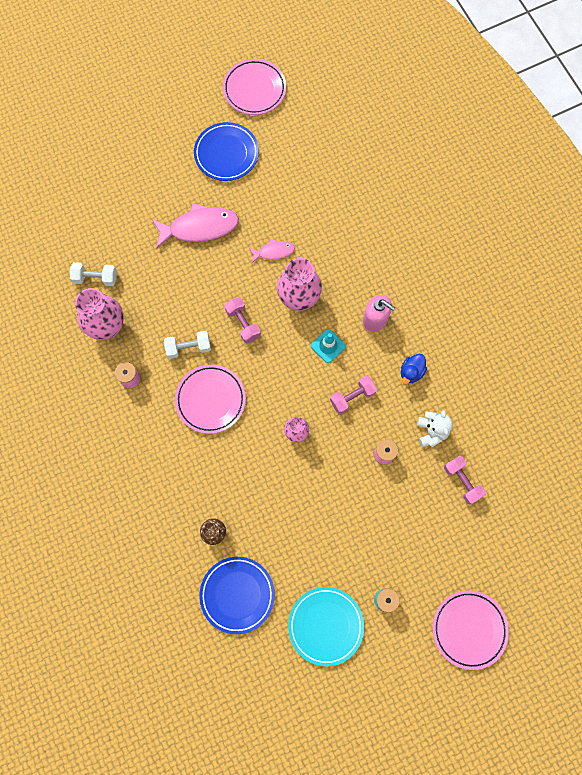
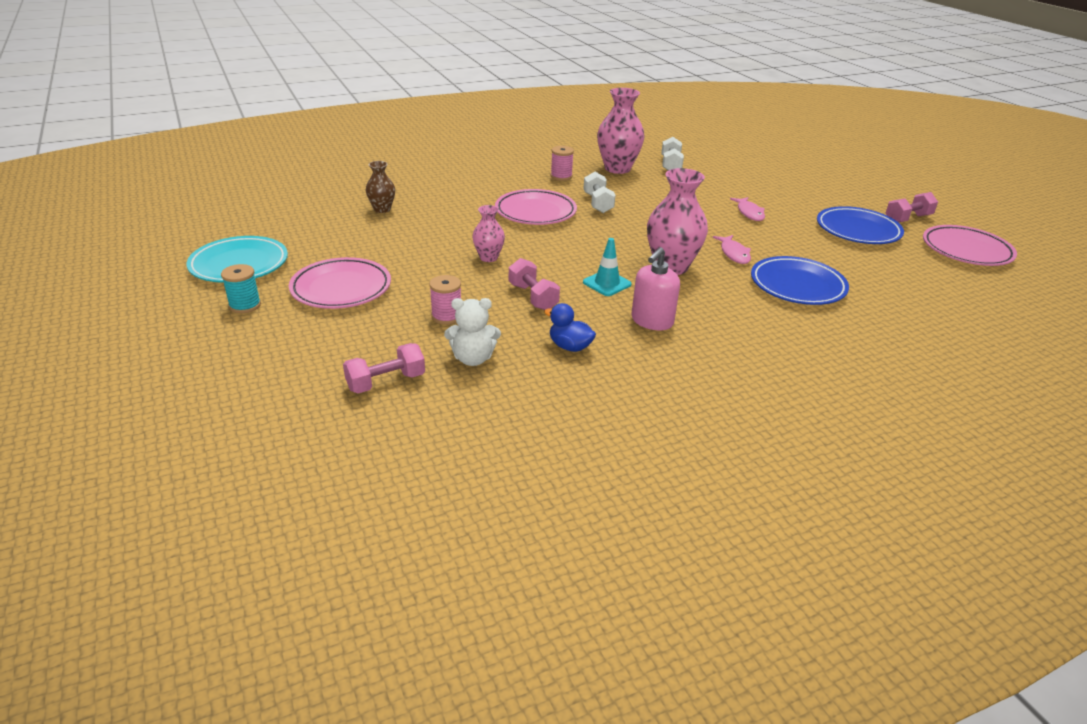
camera: 90 degrees right, 40 degrees down
(199, 227) = (749, 213): pink fish -> pink fish, size x0.53
(237, 594) = (307, 218): blue plate -> blue plate (797, 286)
(243, 323) = (631, 232): pink dumbbell -> pink dumbbell (907, 219)
(469, 629) = (157, 371): pink plate -> pink plate (341, 288)

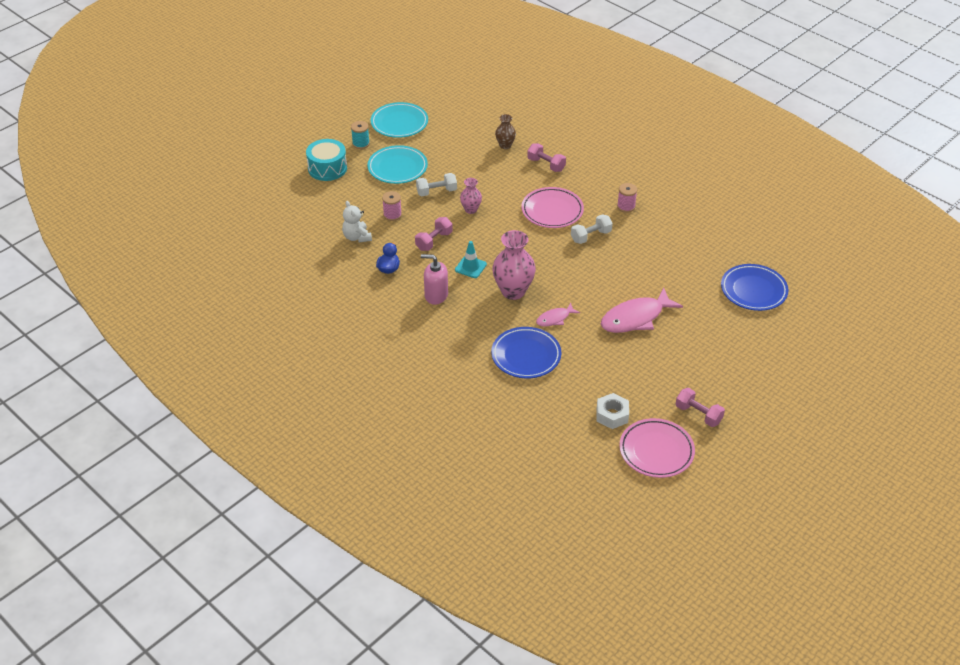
camera: 70 degrees right, 10 degrees up
(268, 349) = (327, 168): none -> turquoise drum
(341, 288) = (397, 168): pink plate -> turquoise plate
(386, 382) = (321, 215): pink dumbbell -> pink dumbbell (546, 164)
(617, 168) = (668, 231): pink vase -> none
(670, 165) = (702, 259): white dumbbell -> white dumbbell (436, 192)
(749, 213) = (635, 318): pink fish -> pink fish, size x1.89
(857, 230) = (648, 383): blue plate -> blue plate (753, 290)
(908, 260) = (612, 415): none -> white nut

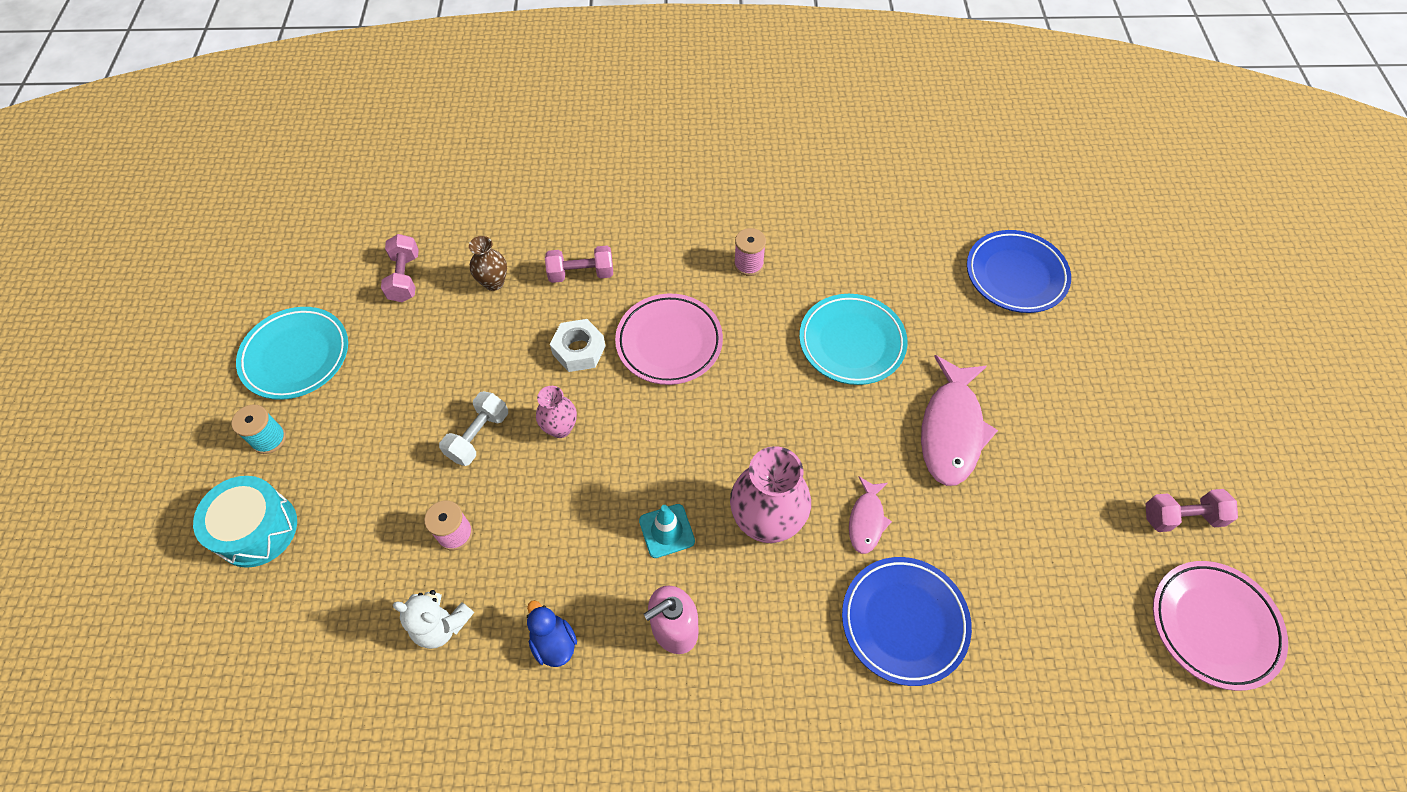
camera: 45 degrees left, 15 degrees up
(397, 168) = (374, 439): turquoise plate -> turquoise plate (851, 342)
(434, 241) = (566, 529): pink dumbbell -> pink dumbbell (405, 277)
(591, 236) = (759, 344): white dumbbell -> none
(612, 415) = (1106, 618): white nut -> white nut (579, 350)

